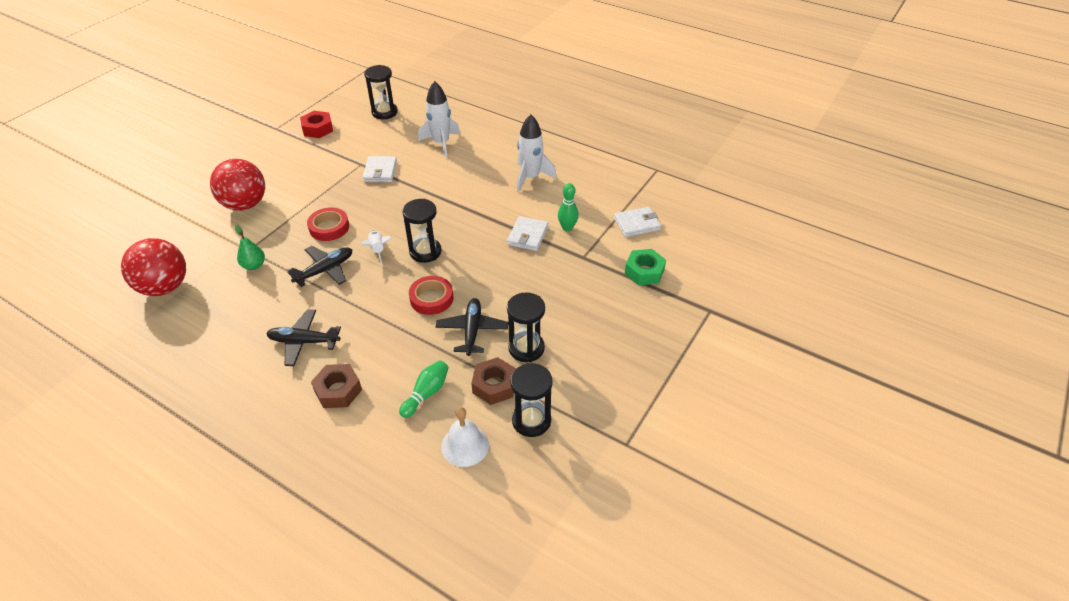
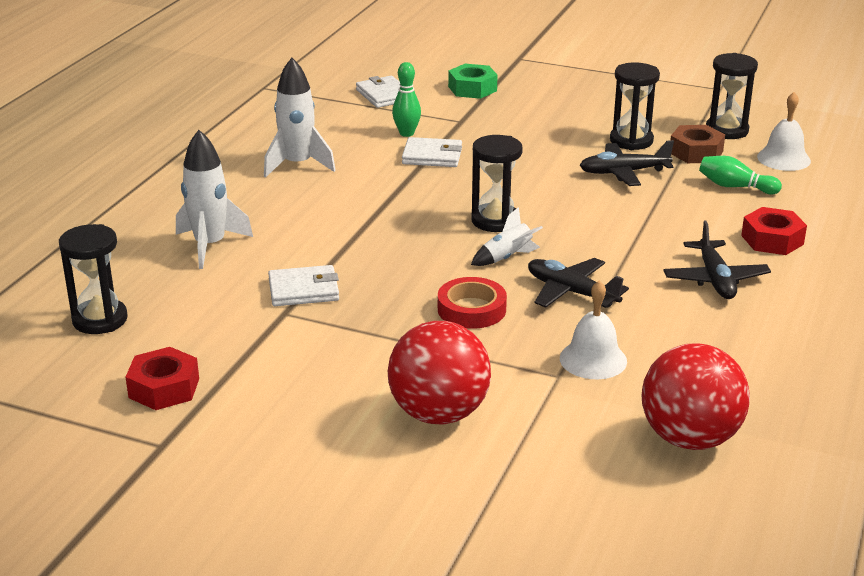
camera: 100 degrees left, 15 degrees down
(254, 265) = (593, 359): green pear -> white bell
(338, 390) = (772, 240): brown nut -> red nut
(431, 298) = (584, 204): red tape -> none

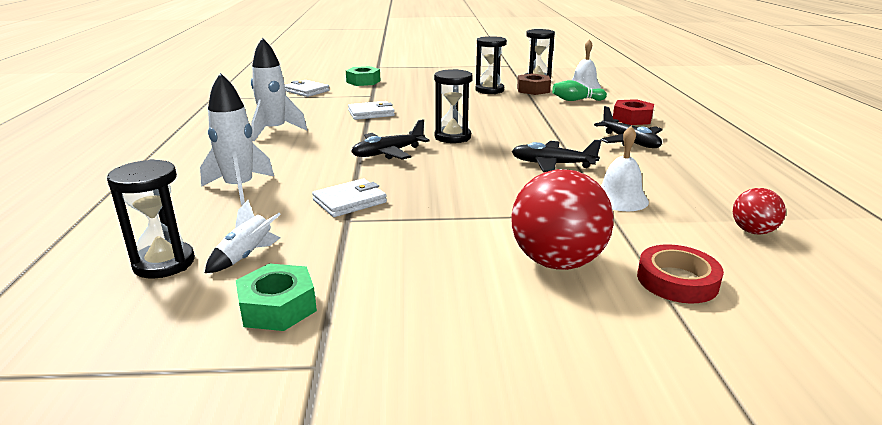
camera: 25 degrees left, 5 degrees down
(164, 388) = (278, 307): red nut -> green nut
(406, 133) = (341, 105): green bowling pin -> none
(471, 309) = (496, 187): red tape -> red tape (677, 280)
(507, 257) = (484, 154): white rocket -> white rocket (246, 256)
(623, 172) = (504, 103): black plane -> black plane (388, 153)
(689, 438) = (753, 231): red ball -> red ball, size x0.52

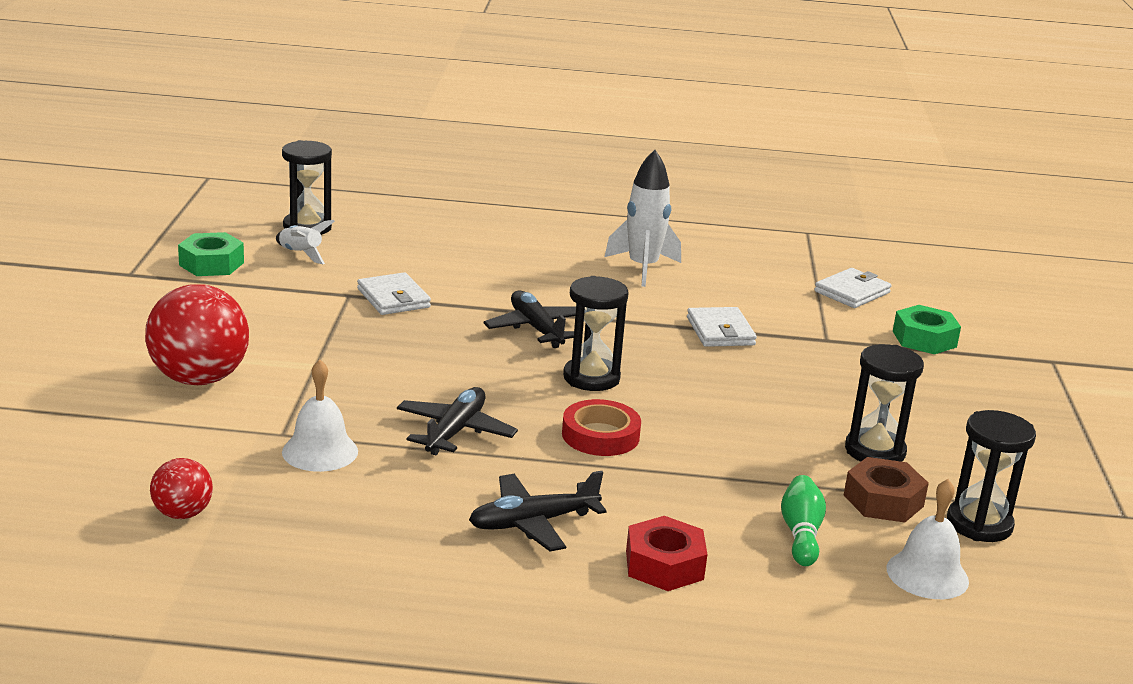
camera: 95 degrees right, 0 degrees up
(239, 188) = (453, 251): white rocket -> none
(677, 280) = (123, 430): red tape -> red tape (600, 435)

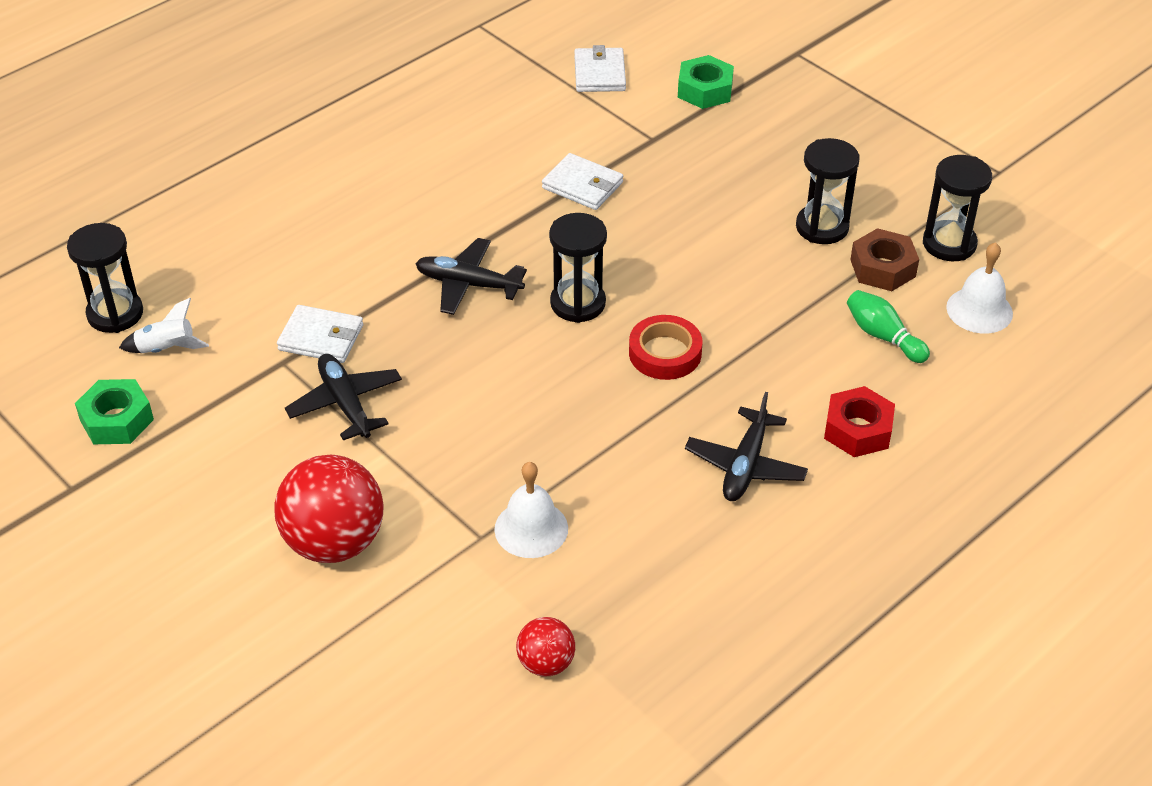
camera: 45 degrees left, 20 degrees up
(455, 431) = (579, 431): black plane -> black plane (345, 403)
(643, 268) = (434, 157): white rocket -> none

